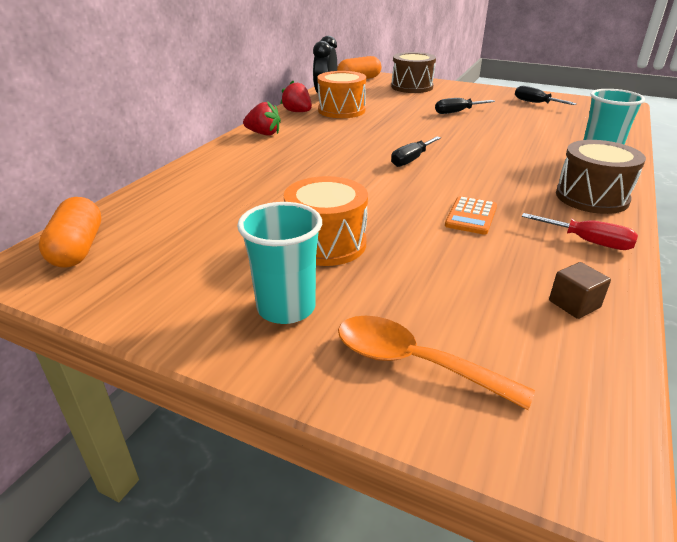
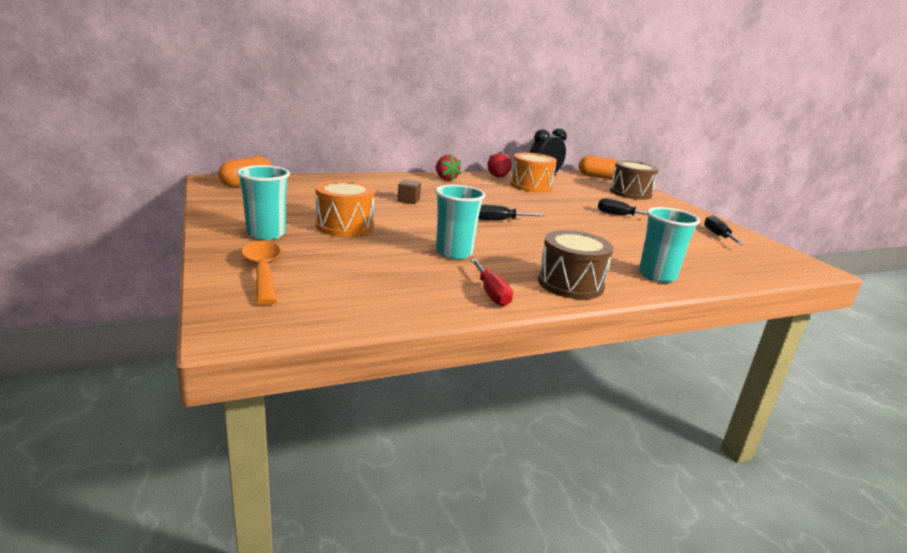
camera: 40 degrees right, 10 degrees down
(471, 216) = (454, 253): orange calculator -> turquoise cup
(574, 304) = (394, 301): brown cube -> brown cube (408, 200)

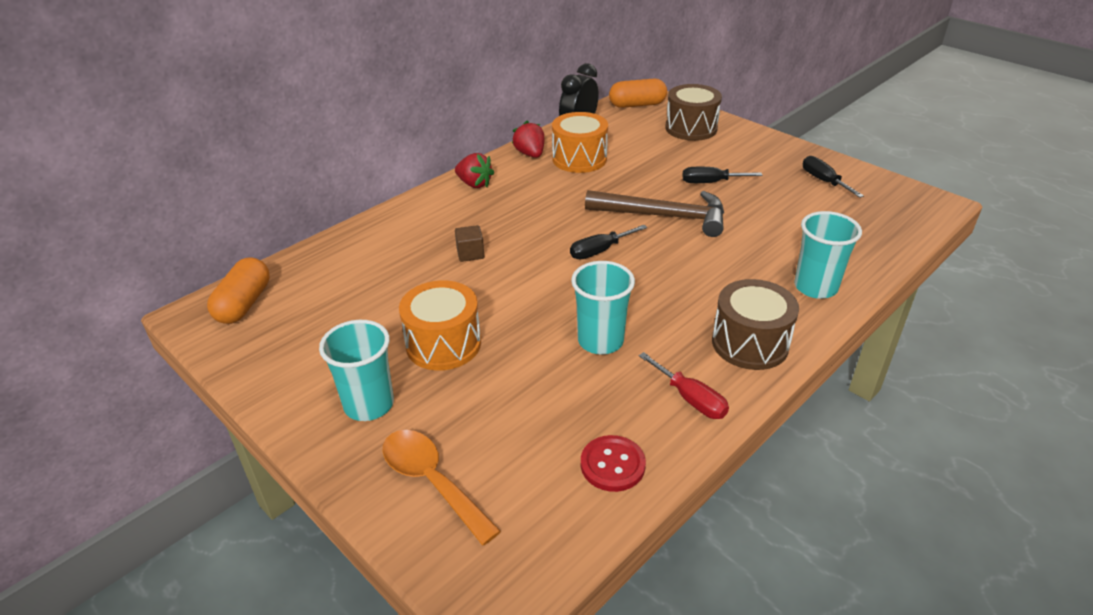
camera: 20 degrees left, 15 degrees up
(395, 302) = (612, 465): none -> red button
(566, 219) = (664, 216): none -> brown hammer

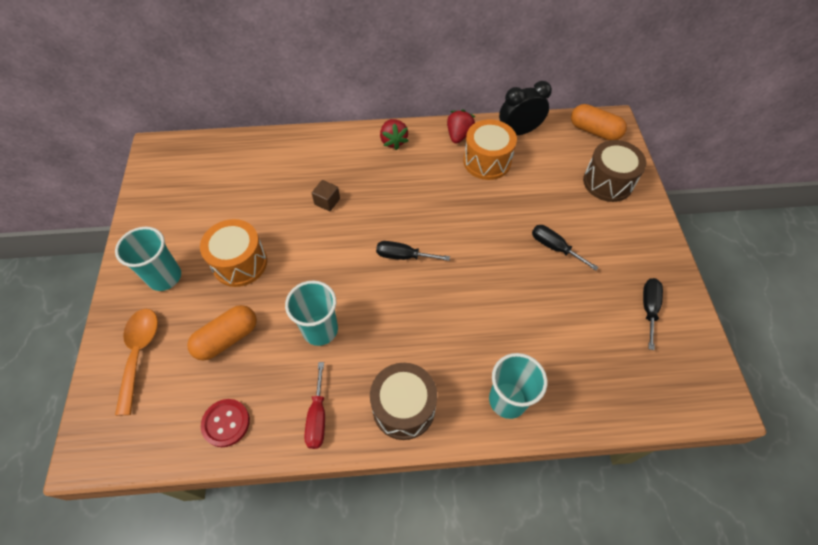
camera: 40 degrees right, 20 degrees up
(244, 304) = (182, 157): orange capsule -> orange capsule (227, 338)
(664, 216) = (481, 256): brown hammer -> none

